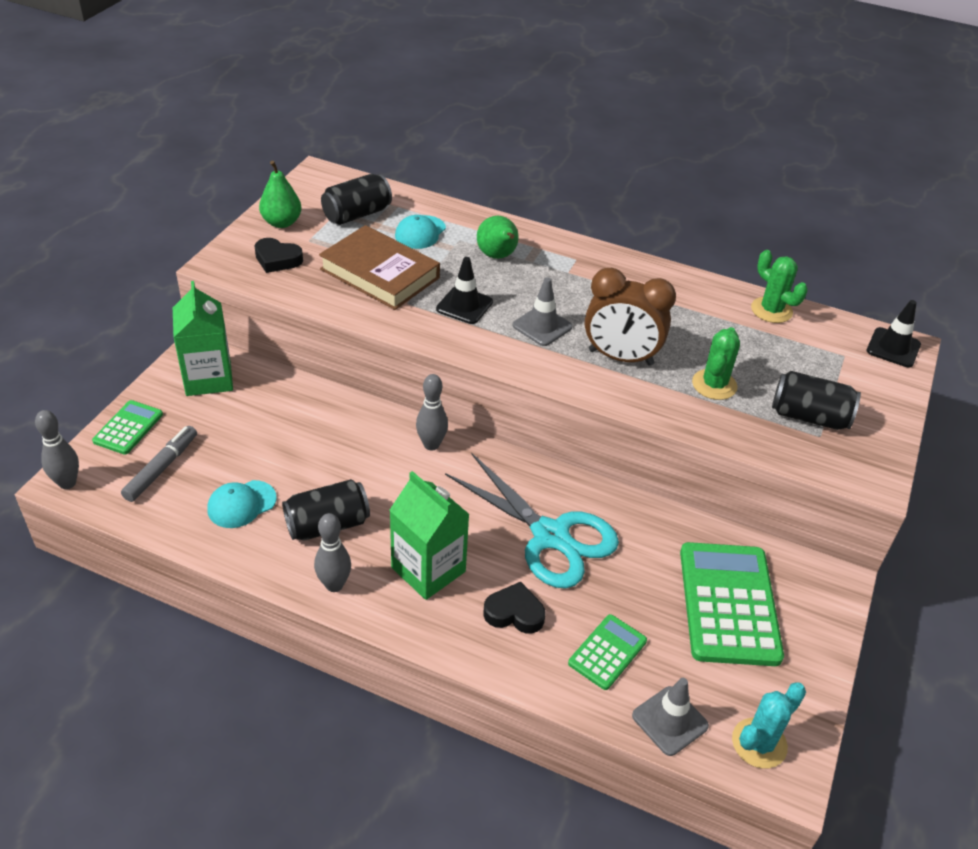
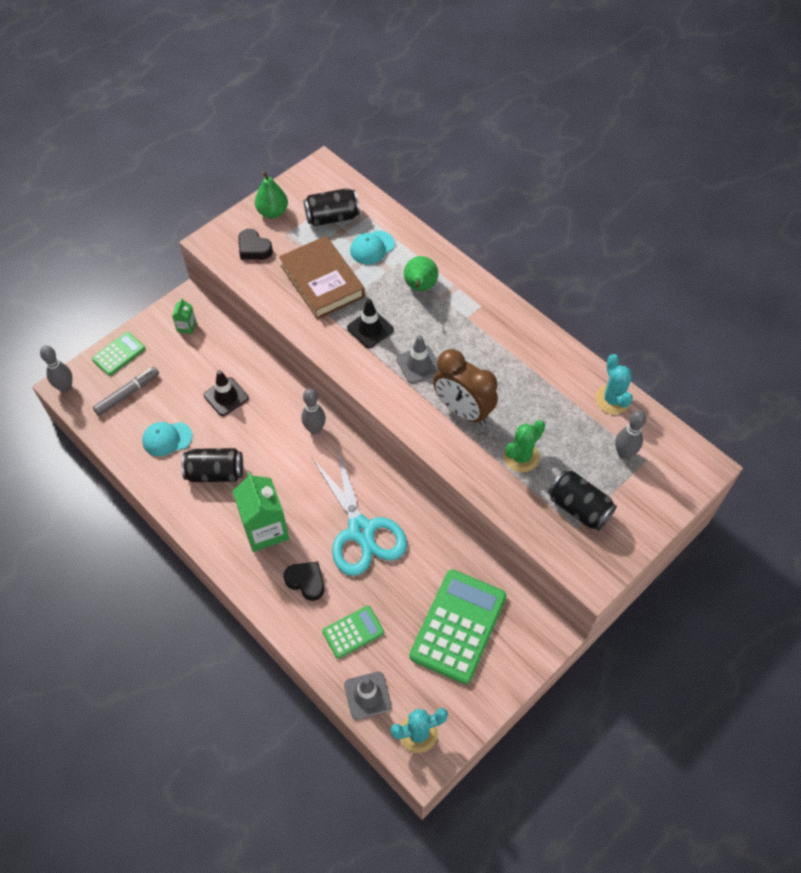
camera: 25 degrees right, 15 degrees up
(208, 378) = (186, 326): green carton -> green carton, size x0.46
(334, 585) = (200, 520): grey bowling pin -> grey bowling pin (624, 453)
(771, 310) = (612, 399): green cactus -> turquoise cactus
(893, 348) = (693, 465): black traffic cone -> black traffic cone (226, 396)

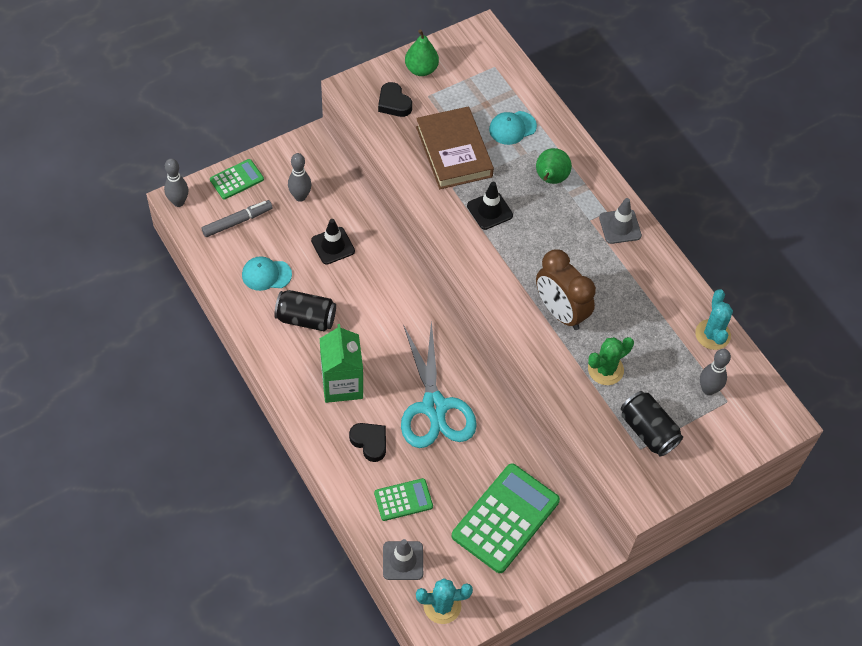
camera: 10 degrees right, 0 degrees up
(186, 326) = (309, 166): green carton -> none
(315, 429) = (413, 298): grey bowling pin -> grey bowling pin (300, 196)
(332, 217) = (480, 87): black can -> none
(418, 364) = (529, 257): grey traffic cone -> grey traffic cone (620, 226)

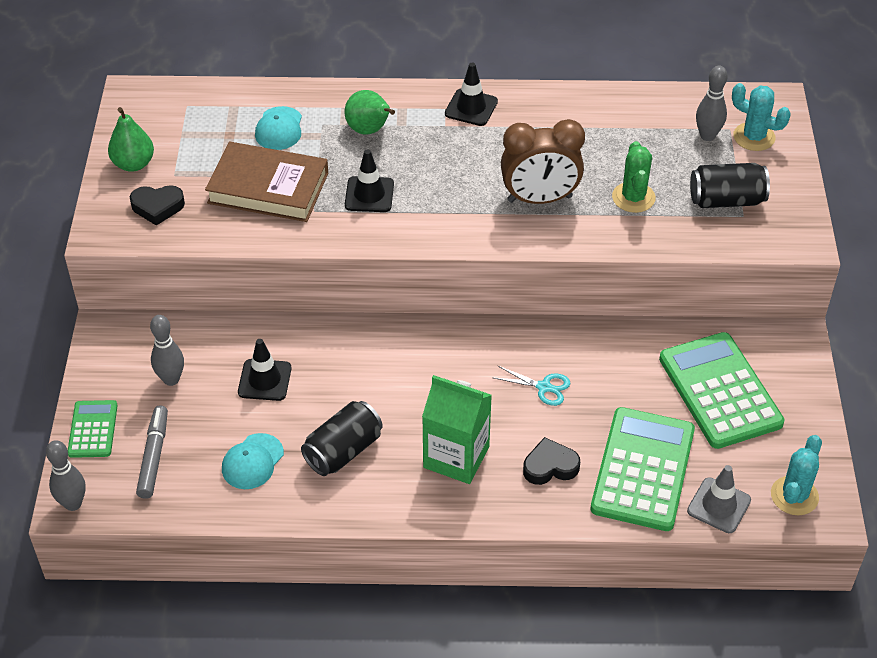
camera: 55 degrees left, 10 degrees down
(403, 500) = (643, 469): green calculator -> green calculator, size x1.91
(434, 407) = (544, 387): turquoise scissors -> turquoise scissors, size x0.42
(620, 226) = (471, 108): grey traffic cone -> black traffic cone
(712, 334) = (647, 103): turquoise cactus -> turquoise cactus (754, 137)

